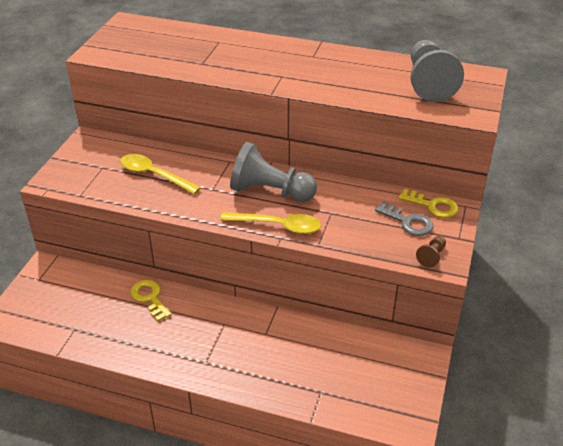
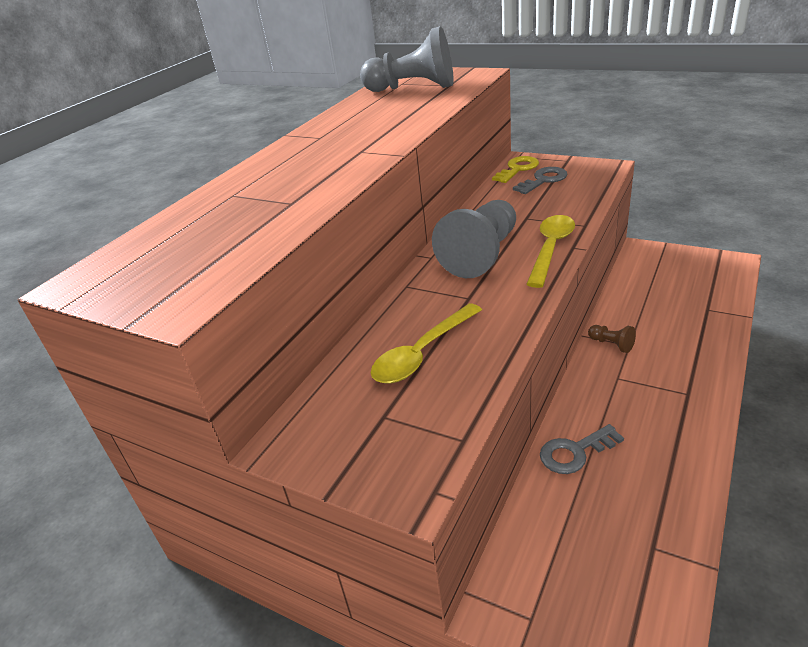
camera: 75 degrees left, 5 degrees down
(149, 298) = (575, 452): yellow key -> grey key
(431, 256) = (596, 171): brown pawn -> brown pawn (611, 344)

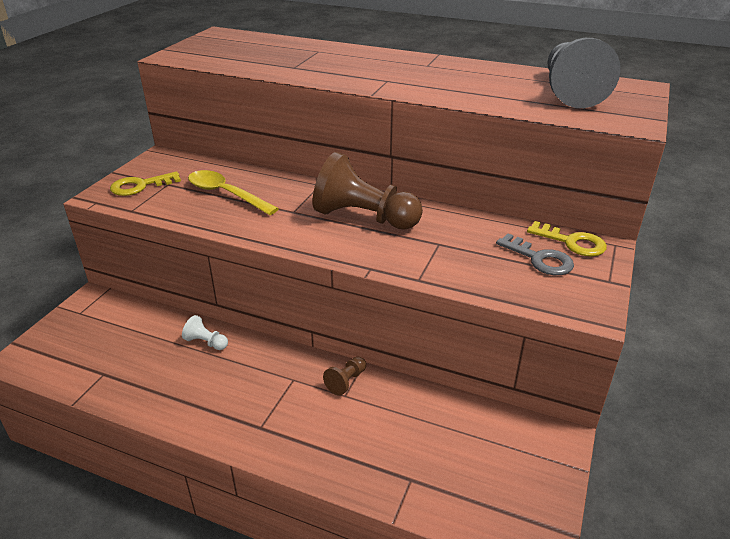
camera: 80 degrees right, 0 degrees up
(386, 446) = (140, 186): none -> yellow key
(482, 254) = (364, 217): grey pawn -> brown pawn
(550, 249) = (368, 255): yellow spoon -> none
(575, 452) = (206, 342): grey key -> white pawn

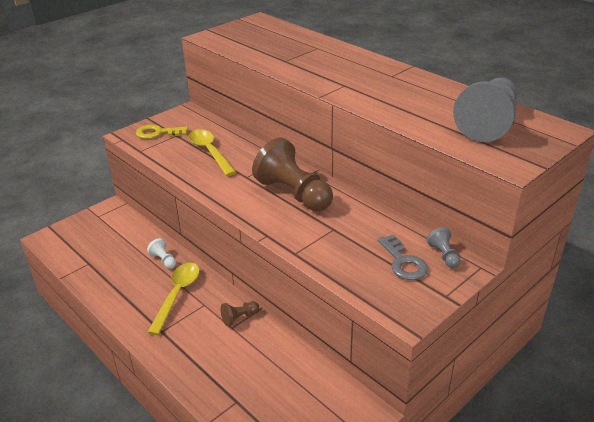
camera: 25 degrees right, 0 degrees up
(251, 378) = (177, 295): none -> yellow spoon
(572, 242) = (444, 255): yellow key -> grey pawn

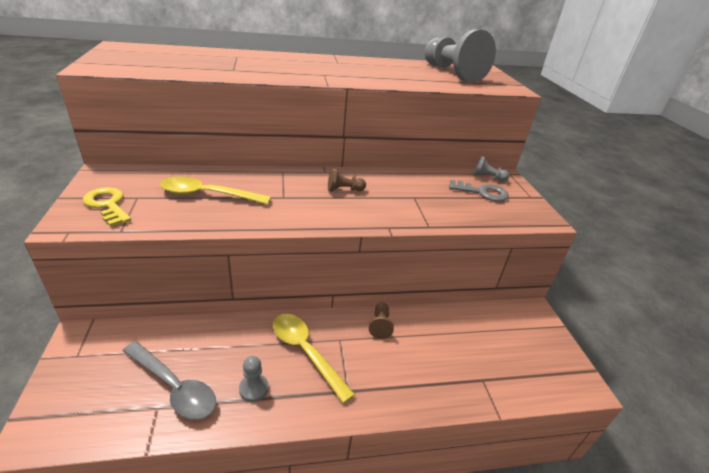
camera: 60 degrees left, 0 degrees up
(105, 260) = (174, 387): none -> grey spoon
(129, 290) = (254, 388): none -> grey pawn
(158, 133) = (108, 205): yellow key -> yellow key turned 105 degrees clockwise
(164, 260) = (239, 336): white pawn -> none
(294, 194) = (344, 190): brown pawn -> brown pawn, size x0.43

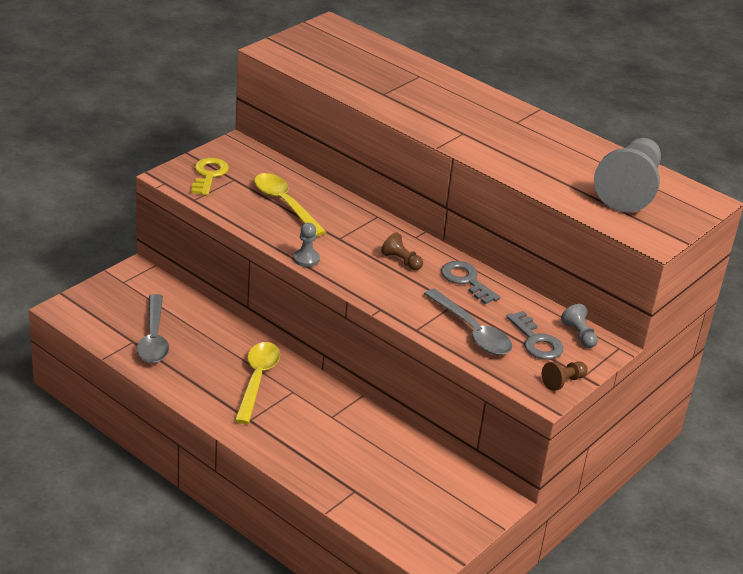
camera: 50 degrees right, 0 degrees up
(254, 388) = (195, 373): grey pawn -> grey pawn (306, 259)
(380, 325) = (338, 406): brown pawn -> brown pawn (563, 382)
(394, 181) = (466, 280): none -> grey key
(452, 207) = (472, 331): none -> grey spoon

